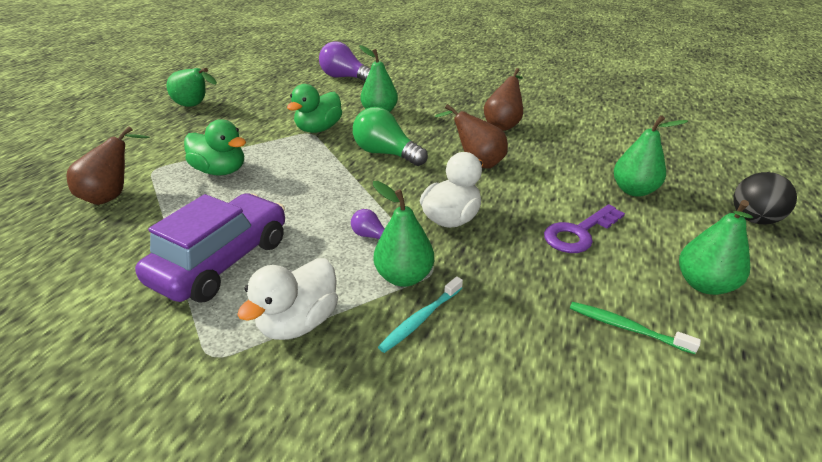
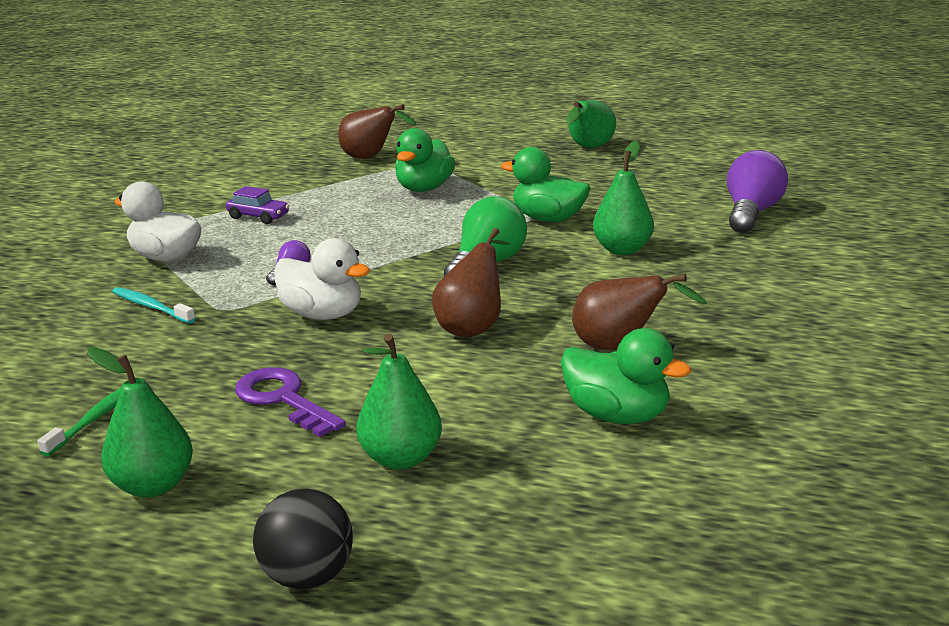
camera: 85 degrees right, 10 degrees down
(222, 261) = (258, 217): purple car -> purple car, size x0.45
(404, 277) = (217, 295): green pear -> none
(573, 132) = (617, 415): none -> green duck

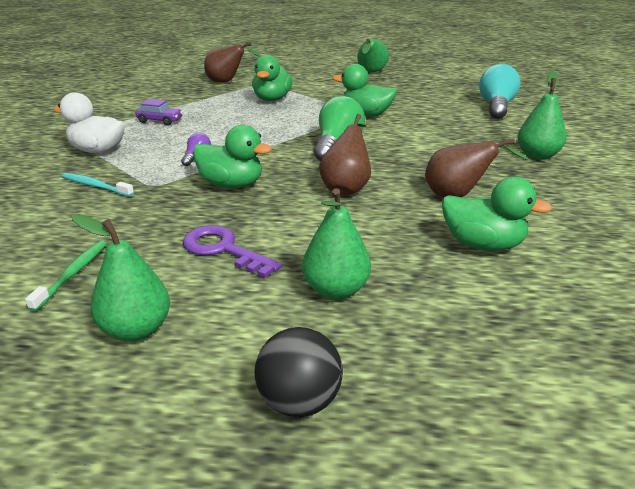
camera: 10 degrees left, 5 degrees up
(322, 314) = (231, 185): white duck -> green duck
(622, 249) = (425, 132): green pear -> green pear (537, 155)
(751, 213) = (496, 107): purple light bulb -> turquoise light bulb

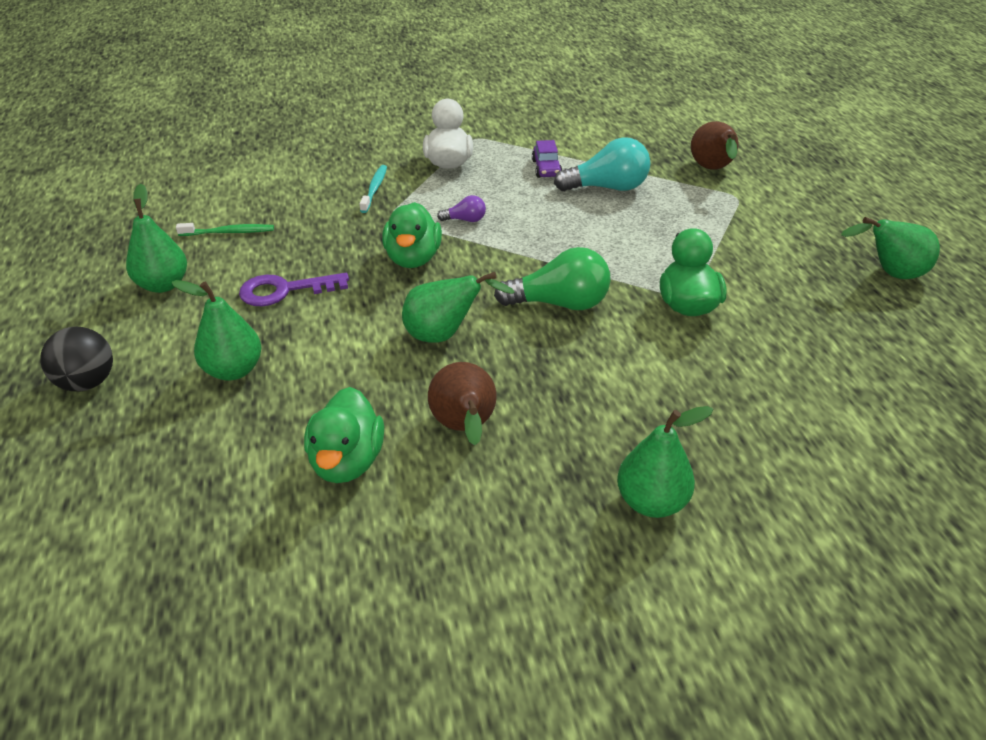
camera: 70 degrees right, 10 degrees up
(223, 250) = (285, 290): purple key -> purple key turned 120 degrees counterclockwise
(272, 99) = (680, 218): green duck -> none
(347, 187) = (444, 335): brown pear -> green pear
(496, 107) = (850, 438): turquoise light bulb -> turquoise light bulb (607, 188)

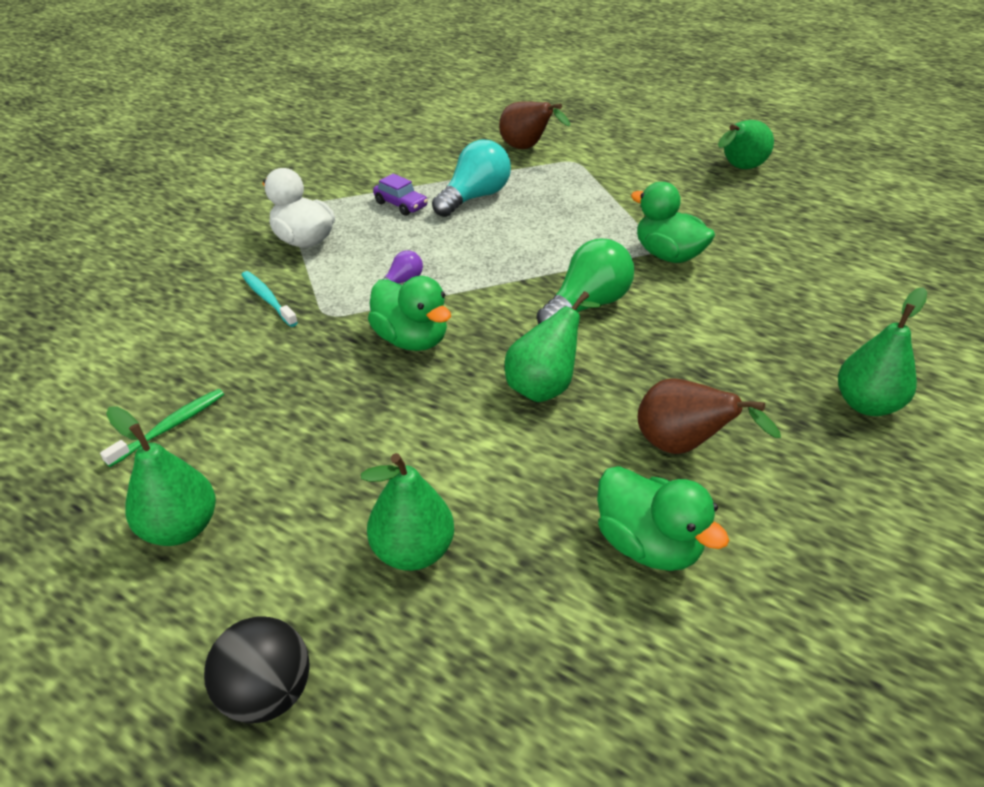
camera: 45 degrees left, 0 degrees up
(285, 290) = (335, 443): purple key -> none

